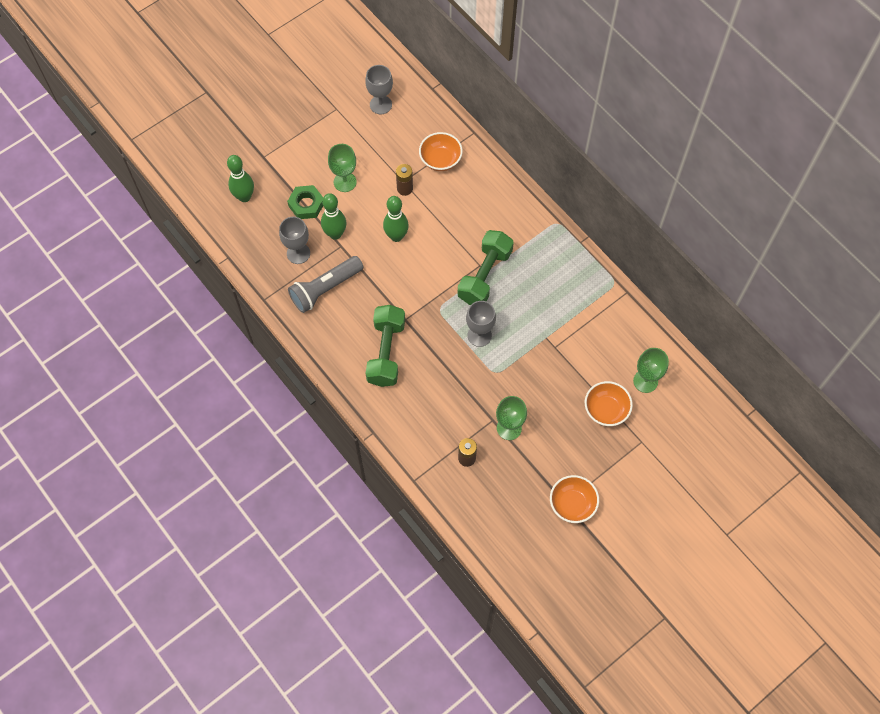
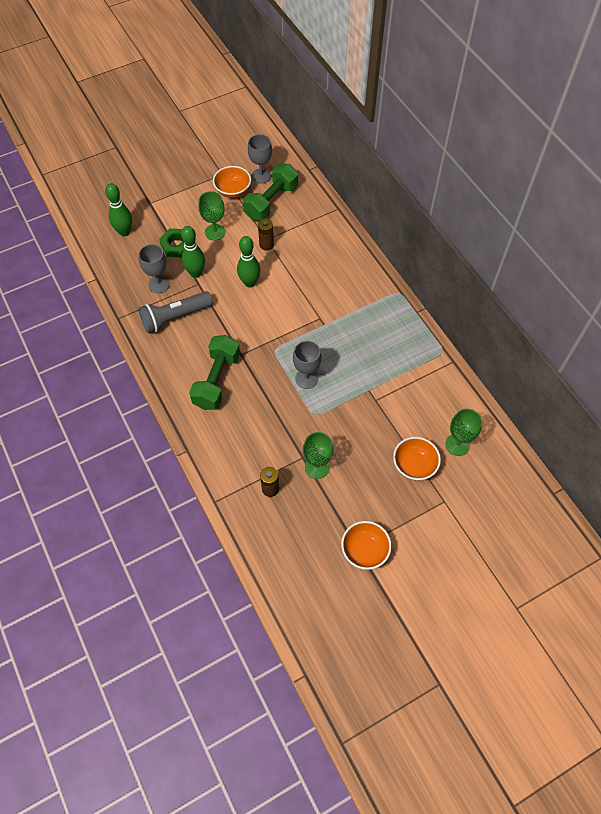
camera: 10 degrees right, 5 degrees down
(440, 160) = (303, 226): orange bowl -> orange bowl (233, 191)
(485, 275) = (322, 327): green dumbbell -> green dumbbell (271, 202)

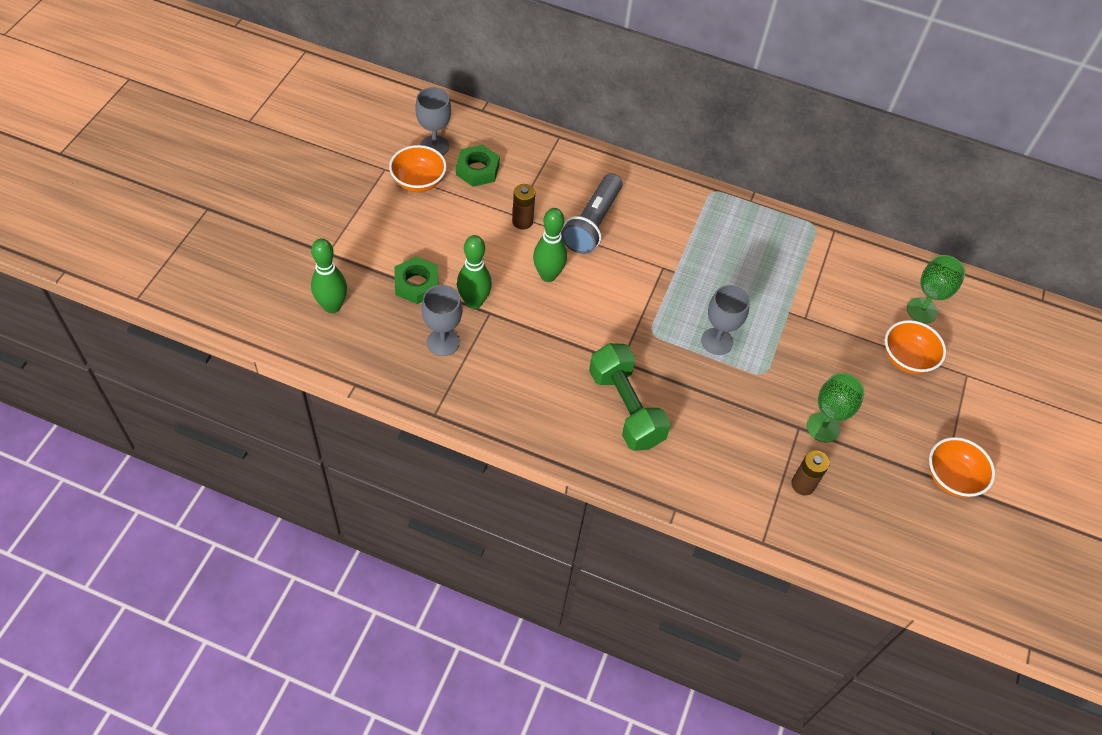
camera: 45 degrees left, 5 degrees down
(175, 317) = (503, 368): grey flashlight -> grey flashlight (592, 223)
(215, 232) = (447, 241): green goblet -> none
(271, 202) = (477, 170): green dumbbell -> green nut

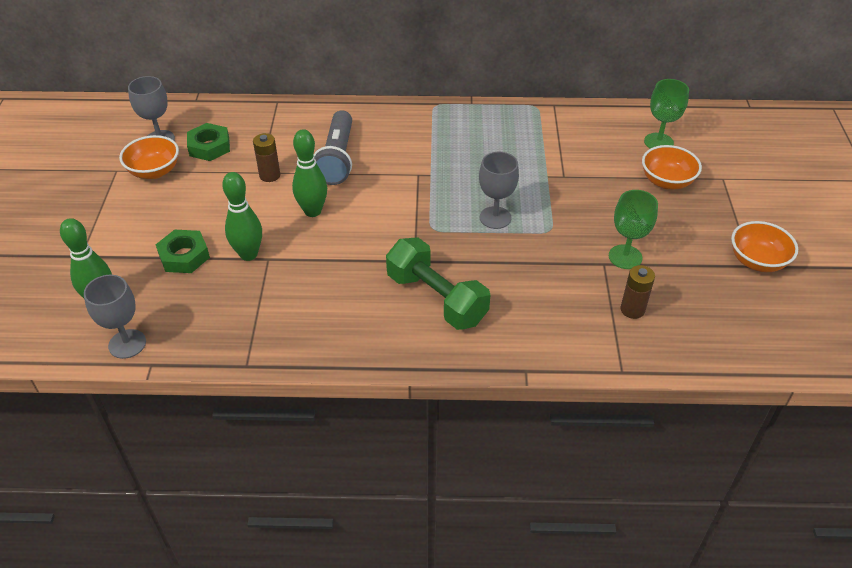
camera: 15 degrees left, 10 degrees down
(443, 342) = (230, 298): grey goblet -> grey goblet (127, 344)

